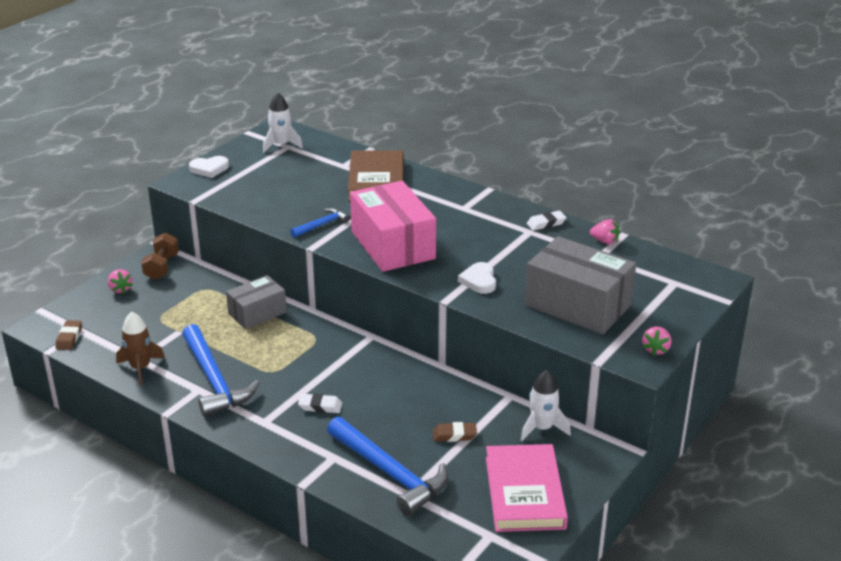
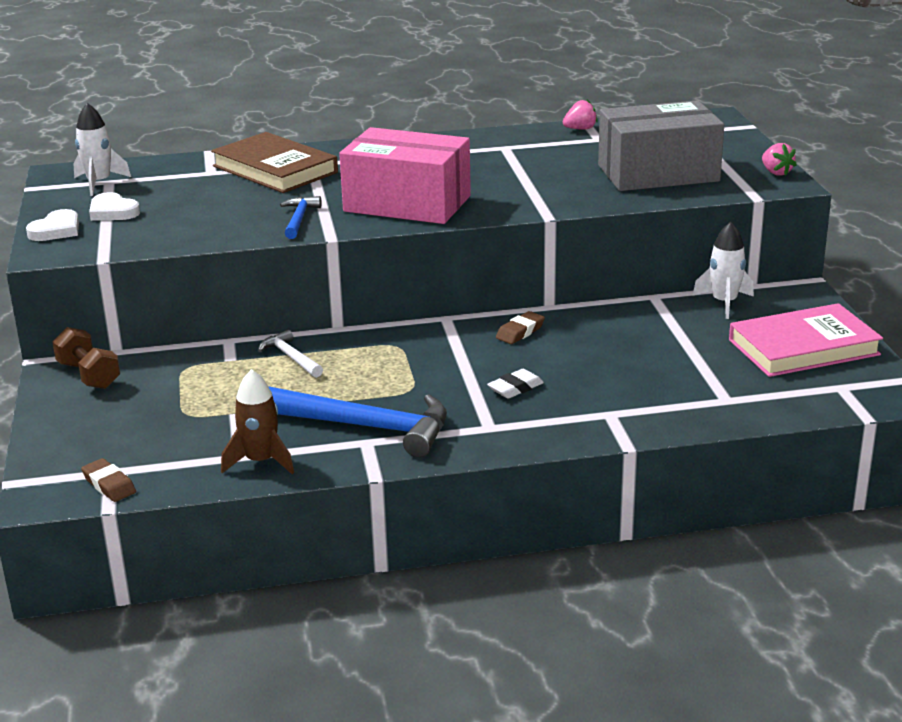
camera: 45 degrees left, 5 degrees down
(120, 289) = (79, 416): pink strawberry -> none
(257, 313) = (291, 357): grey box -> white hammer
(389, 473) = (680, 396): blue hammer -> none
(454, 435) = (671, 343): brown eraser -> brown eraser (520, 332)
(479, 281) = (544, 193): white heart -> white heart (113, 212)
(525, 492) = (803, 347): pink book -> pink book turned 60 degrees counterclockwise
(546, 223) = (506, 137): white eraser -> none

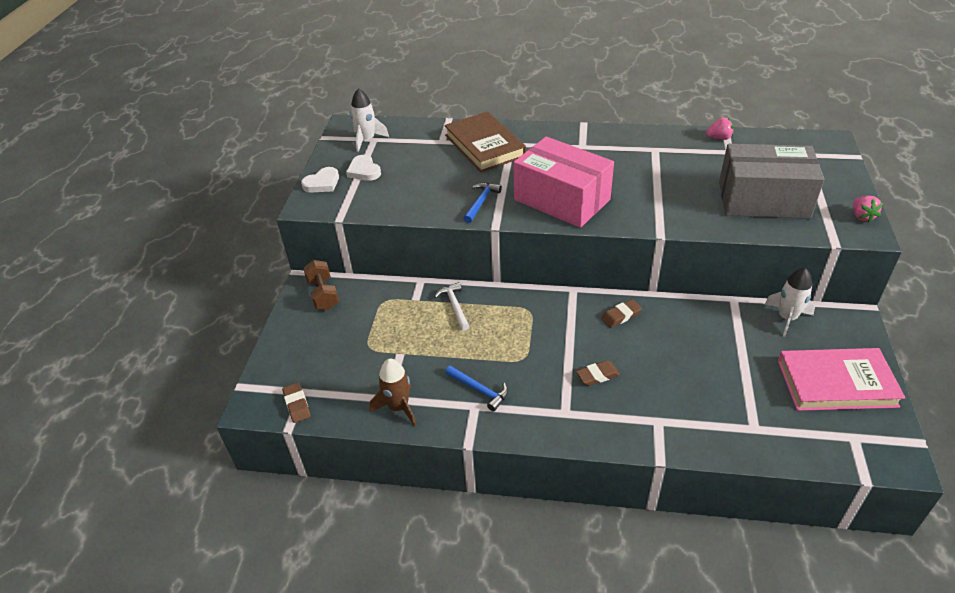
camera: 20 degrees right, 15 degrees up
(366, 427) = (479, 390): blue hammer -> blue hammer, size x0.50
(515, 388) = (597, 375): white eraser -> brown eraser

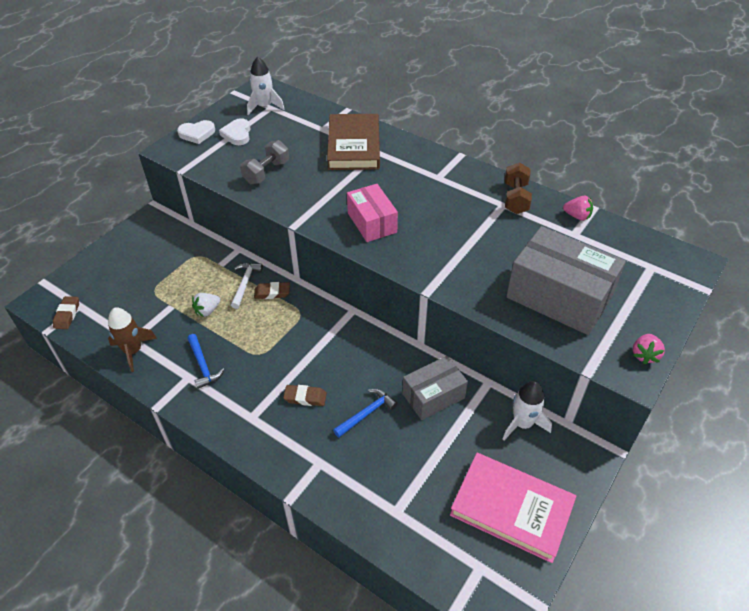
camera: 25 degrees right, 5 degrees up
(323, 294) = (157, 231): brown dumbbell -> brown dumbbell (515, 198)
(425, 193) = (266, 172): none -> grey dumbbell
(440, 343) = (207, 311): none -> white strawberry
(481, 202) = (303, 198): blue hammer -> blue hammer (367, 413)
(562, 199) = (372, 222): pink box -> pink box, size x0.60
(621, 316) = (372, 353): brown eraser -> brown eraser (272, 293)
(701, 327) = (433, 396): none -> grey box

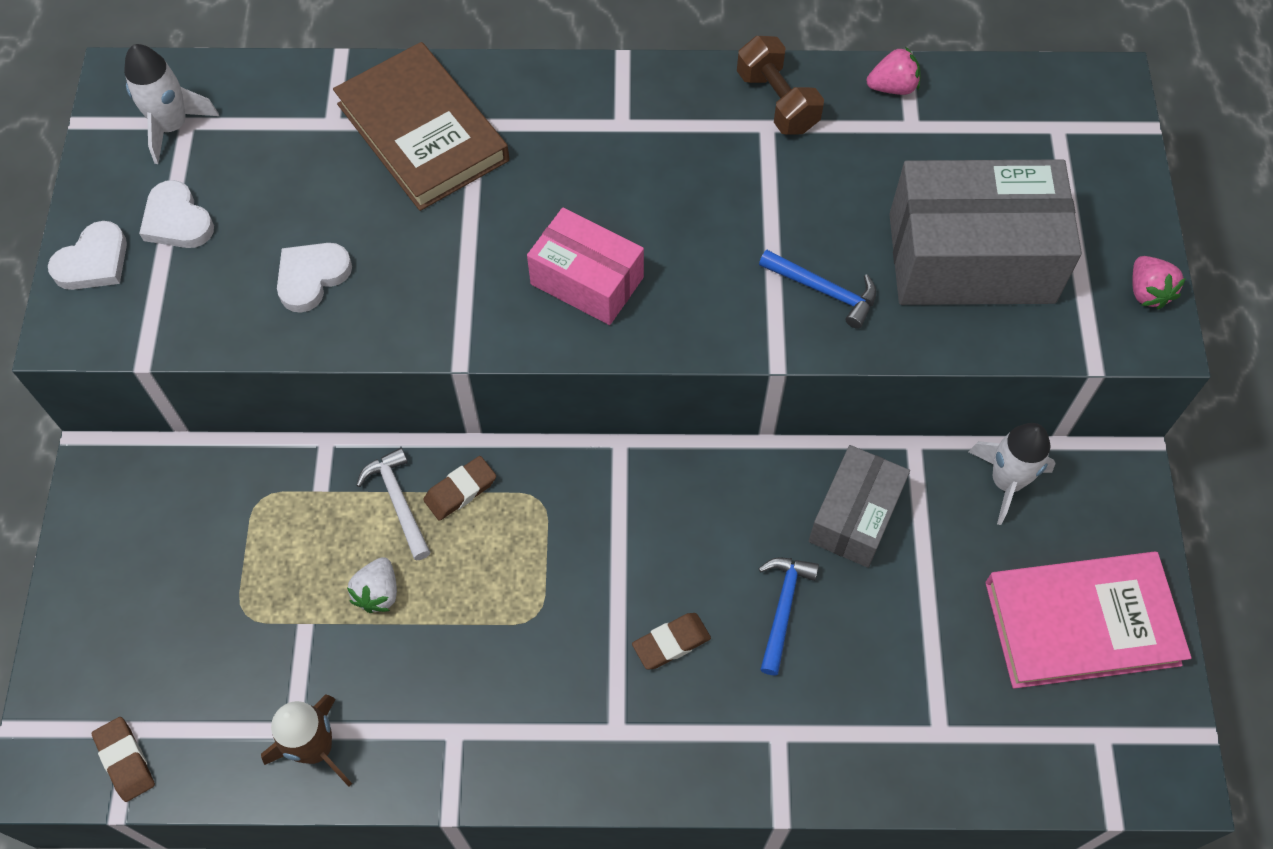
camera: 35 degrees left, 15 degrees up
(203, 365) = (461, 696): blue hammer -> blue hammer (824, 291)
(266, 172) = (312, 277): grey dumbbell -> white heart

